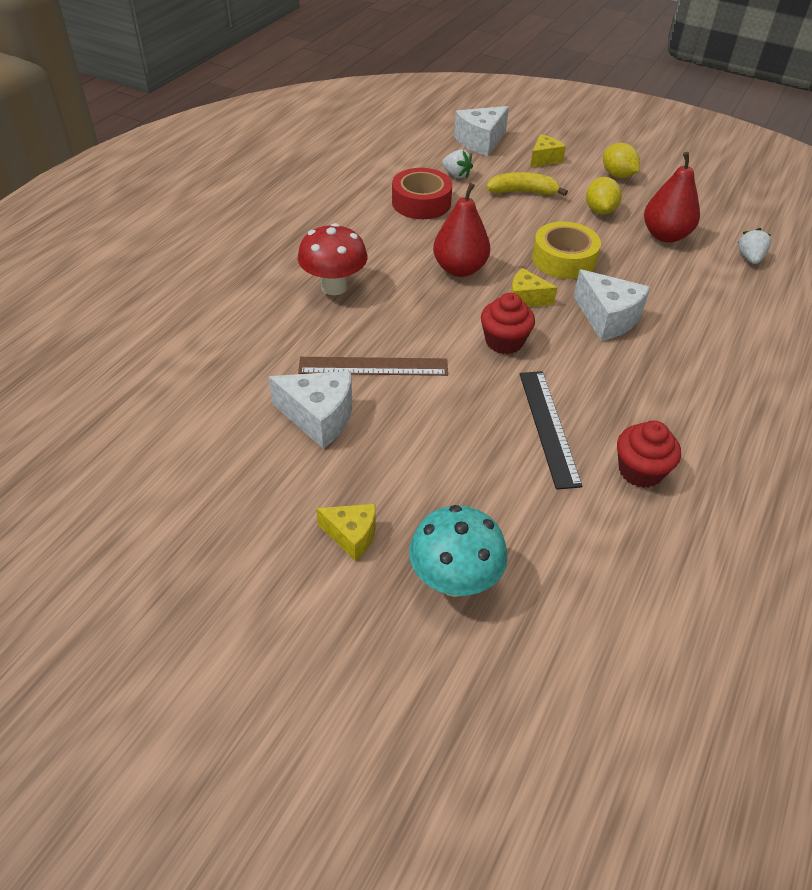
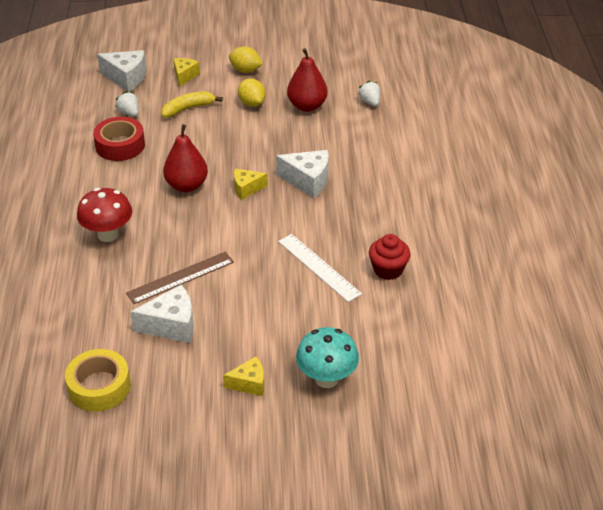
camera: 30 degrees left, 5 degrees down
(456, 175) = (129, 113): white strawberry -> white strawberry turned 135 degrees counterclockwise
(480, 141) = (126, 78): white cheese -> white cheese turned 90 degrees counterclockwise
(504, 342) = (253, 224): red cupcake -> none
(548, 427) = (318, 267): black ruler -> white ruler
(564, 259) = (252, 150): yellow tape -> yellow tape (99, 387)

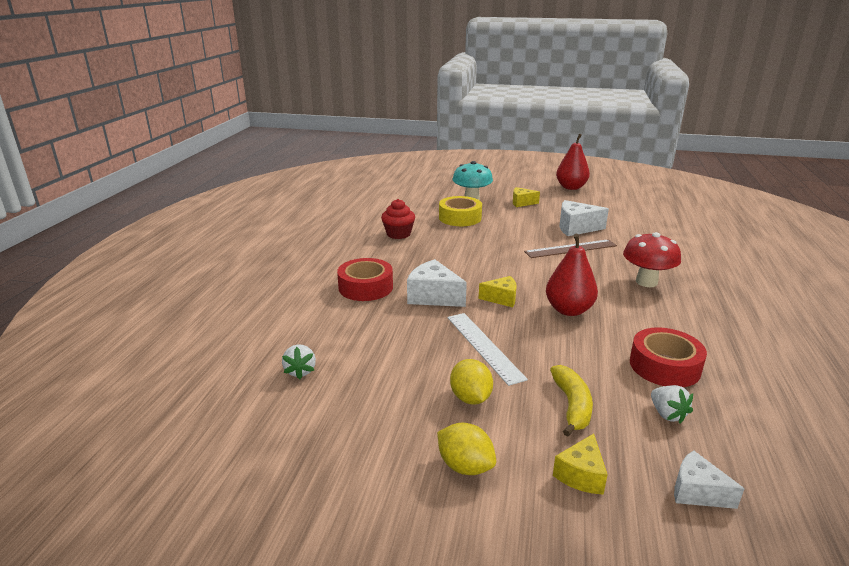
camera: 165 degrees left, 15 degrees down
(99, 387) = (623, 211): yellow tape -> yellow tape (460, 218)
(126, 78) = (697, 492): white cheese -> white cheese, size x0.64
(188, 109) = (572, 405): yellow banana -> yellow banana turned 75 degrees counterclockwise
(307, 106) = (391, 380): red pear -> red pear (571, 187)
(318, 267) = (453, 241): white ruler -> white ruler (484, 346)
(373, 181) = (365, 287): none -> red tape

